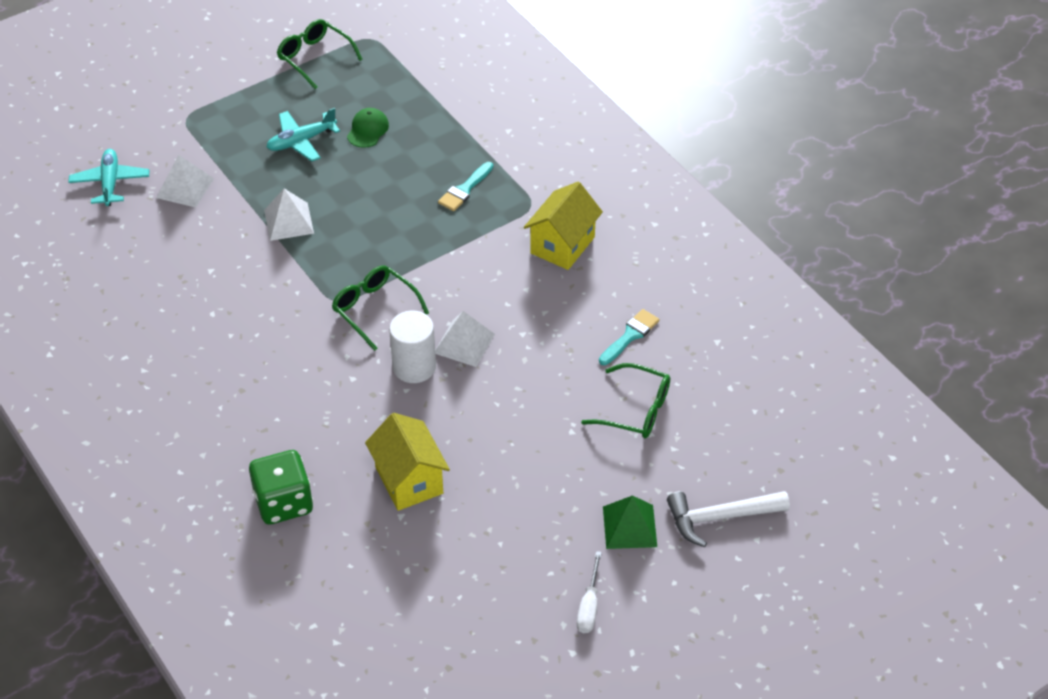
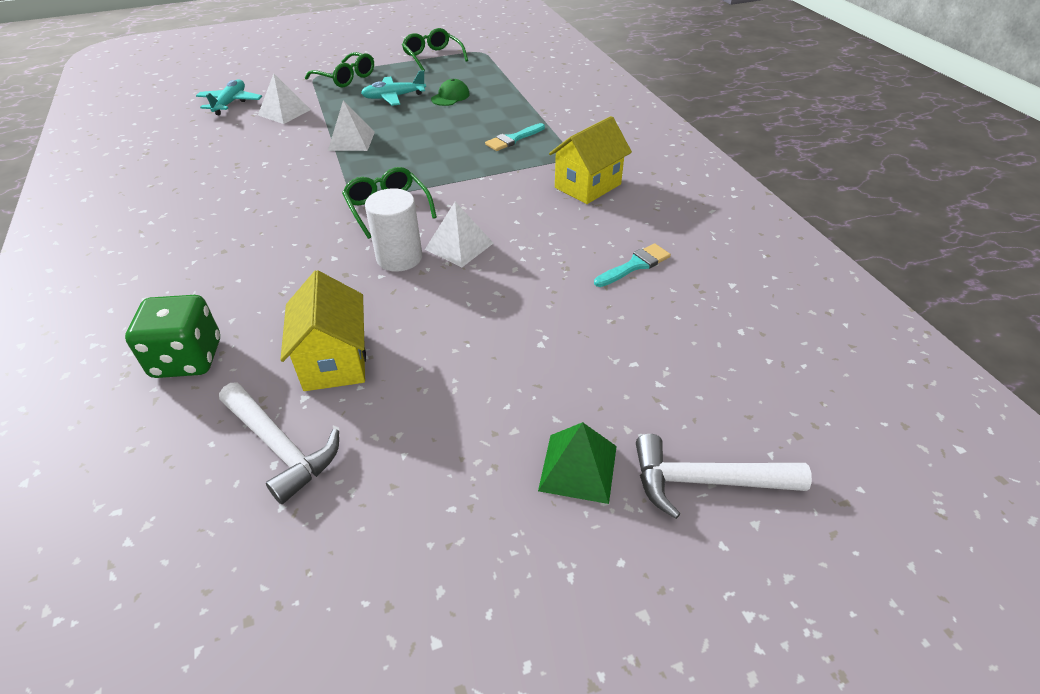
camera: 15 degrees right, 5 degrees down
(405, 557) = (281, 447): none -> white hammer
(589, 606) = (487, 570): white screwdriver -> none
(636, 410) = (622, 335): green glasses -> green glasses (346, 78)

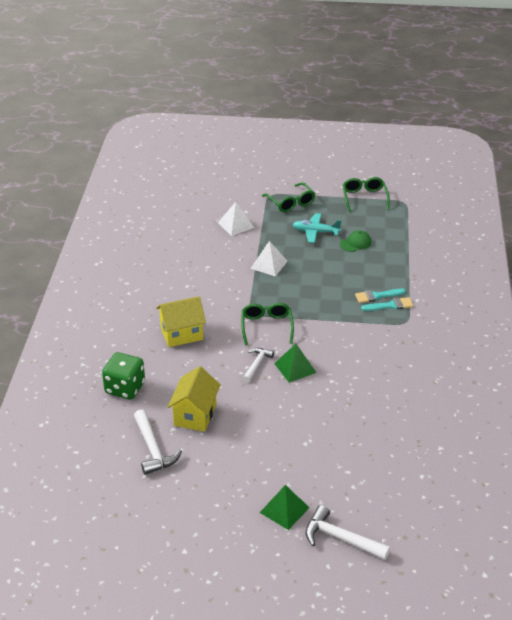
camera: 25 degrees right, 5 degrees down
(230, 103) = (204, 206): turquoise plane -> none
(399, 258) = (257, 364): white cylinder -> white hammer
(459, 246) = (295, 368): white pyramid -> green pyramid
(588, 186) = (402, 350): yellow house -> yellow house (182, 334)
(635, 265) = (391, 416): turquoise brush -> turquoise brush (390, 305)

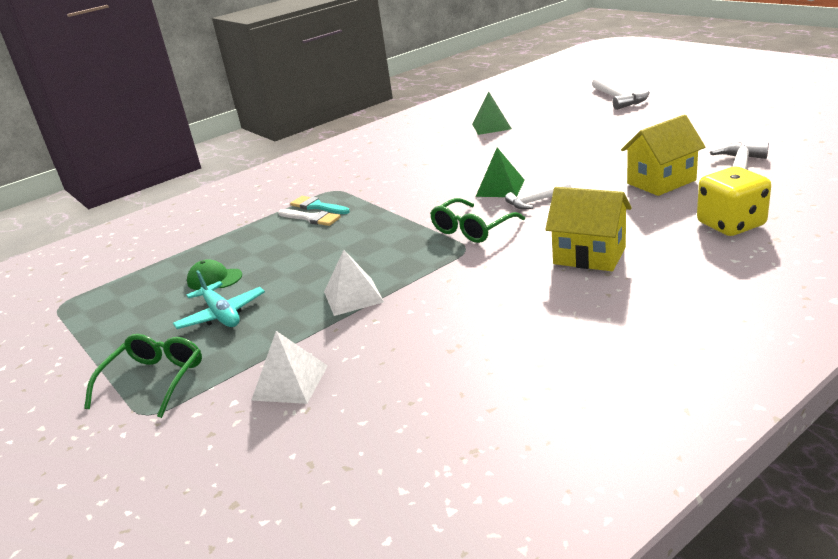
camera: 130 degrees left, 10 degrees down
(125, 388) = (731, 224): green dice -> yellow dice
(284, 510) = (645, 116): green pyramid -> green pyramid (491, 126)
(364, 198) = (73, 335): green glasses -> none
(377, 296) = (311, 218): turquoise brush -> white brush

